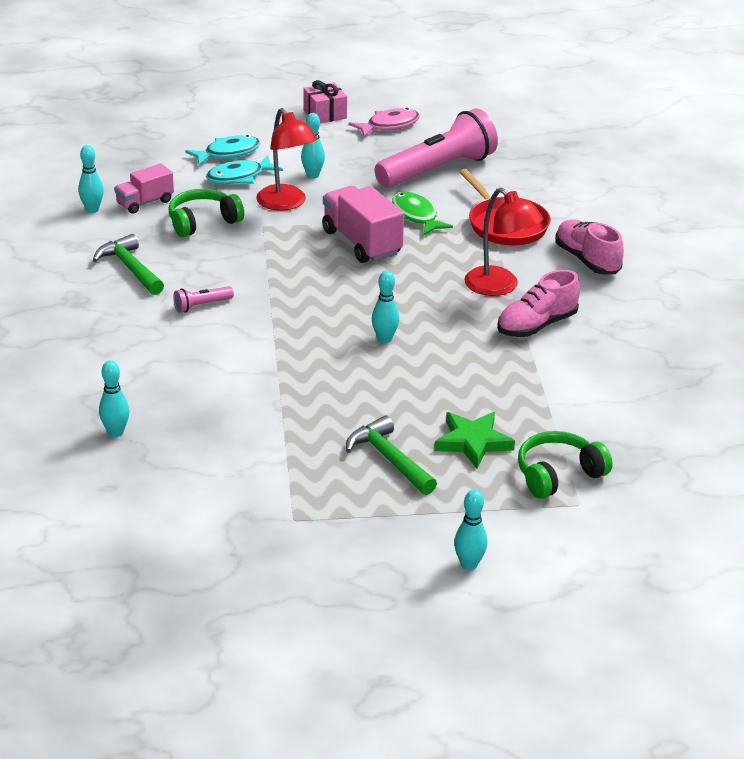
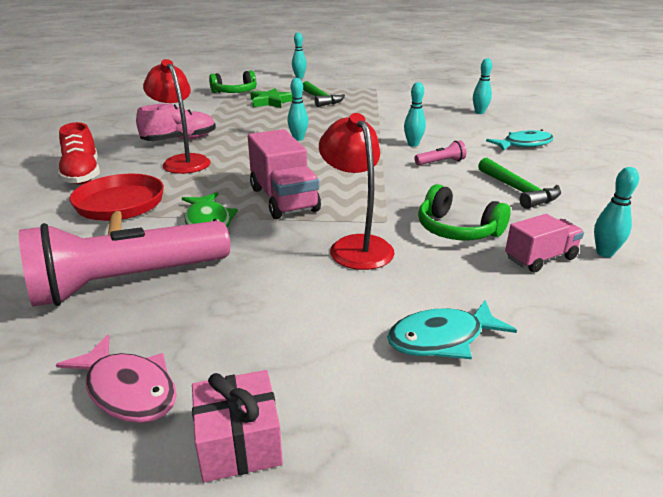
camera: 170 degrees left, 5 degrees down
(203, 222) = (457, 230): green headphones -> green headphones turned 60 degrees clockwise
(239, 177) = (419, 289): turquoise fish -> turquoise fish (524, 144)
(312, 175) = (311, 285): turquoise bowling pin -> turquoise bowling pin (413, 144)
(389, 125) = (128, 389): pink fish -> pink fish turned 120 degrees counterclockwise
(587, 260) = (82, 174): pink shoe -> red shoe

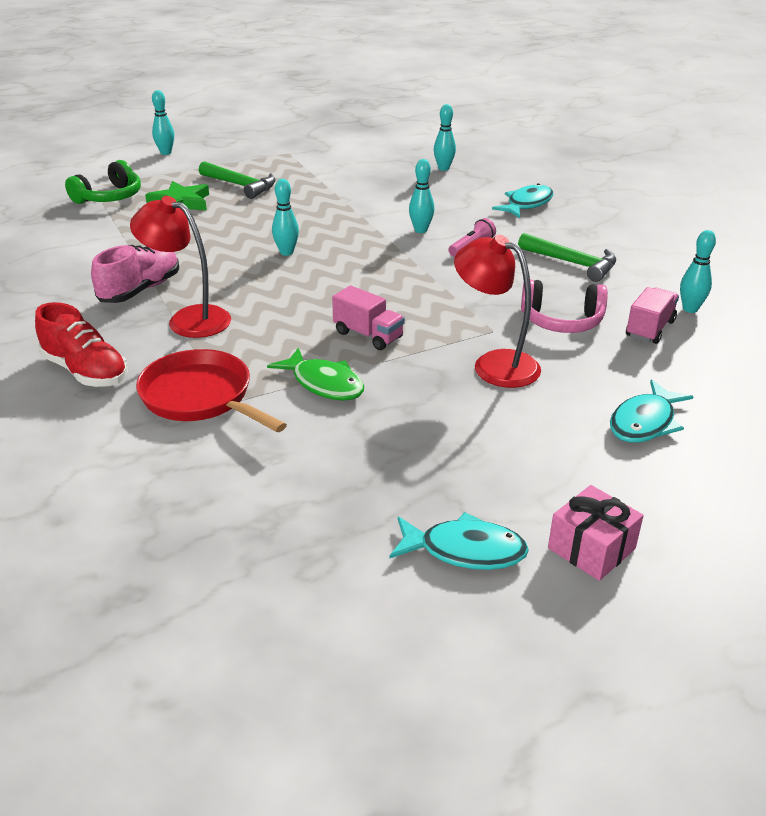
camera: 30 degrees left, 5 degrees up
(128, 281) = (332, 469): pink flashlight -> none
(128, 389) = (465, 550): pink fish -> turquoise fish
(284, 199) = (368, 335): pink truck -> pink truck, size x0.61
(457, 230) = (561, 321): green headphones -> pink headphones

